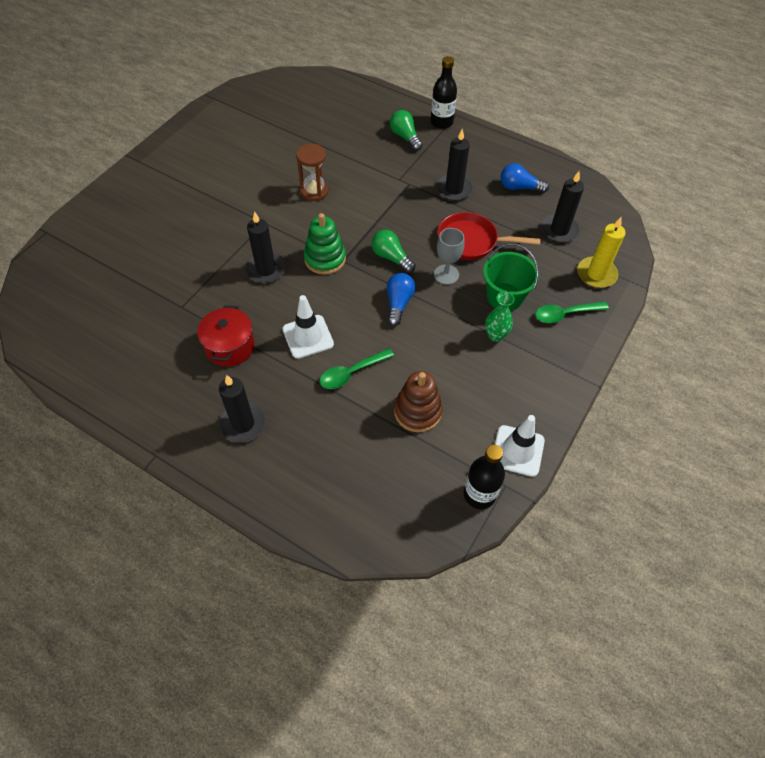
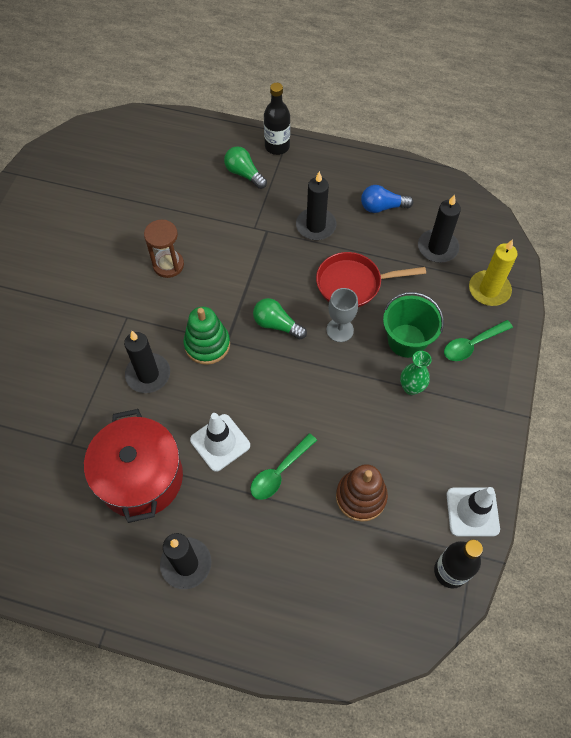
camera: 15 degrees left, 5 degrees up
(230, 346) = (141, 477): red pot -> red pot, size x1.55
(398, 303) = (302, 377): blue light bulb -> none

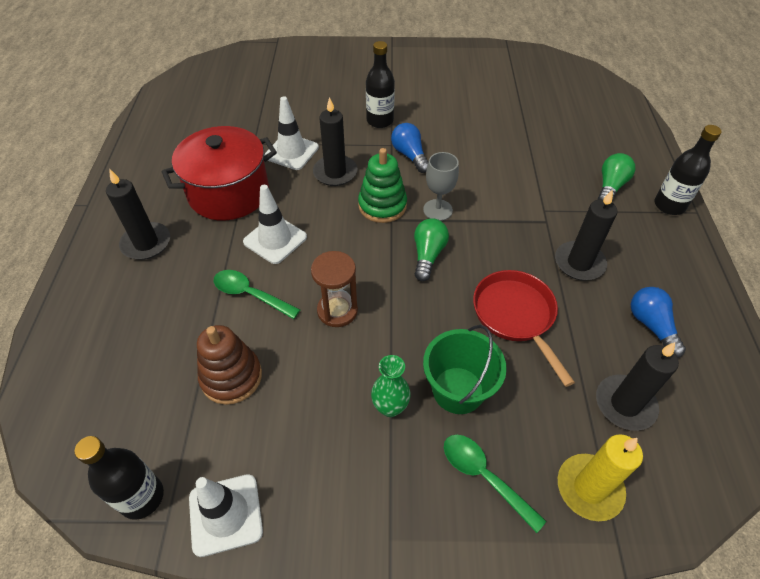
camera: 75 degrees right, 10 degrees down
(86, 318) = (380, 121): none -> black bottle
(101, 409) = (291, 152): none -> white traffic cone
(148, 305) = (410, 155): none -> blue light bulb
(168, 265) = (462, 157): brown hourglass -> brown hourglass (337, 310)
(340, 330) = (444, 314): grey goblet -> grey goblet (437, 210)

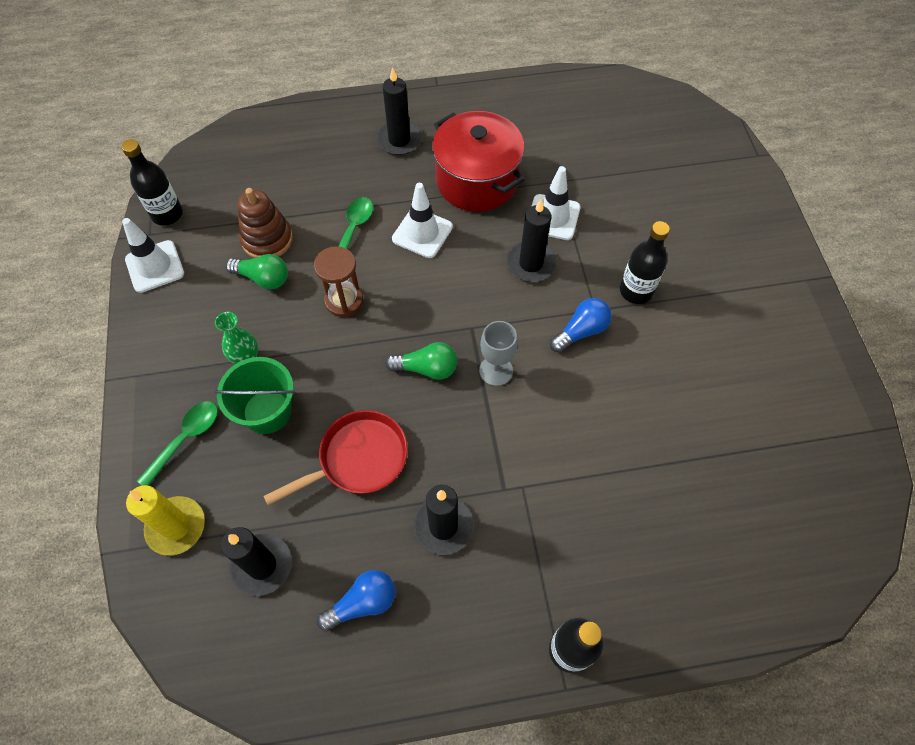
camera: 80 degrees right, 10 degrees up
(382, 205) = (490, 316): green stacking toy -> none
(610, 187) = (587, 571): green light bulb -> green light bulb (263, 278)

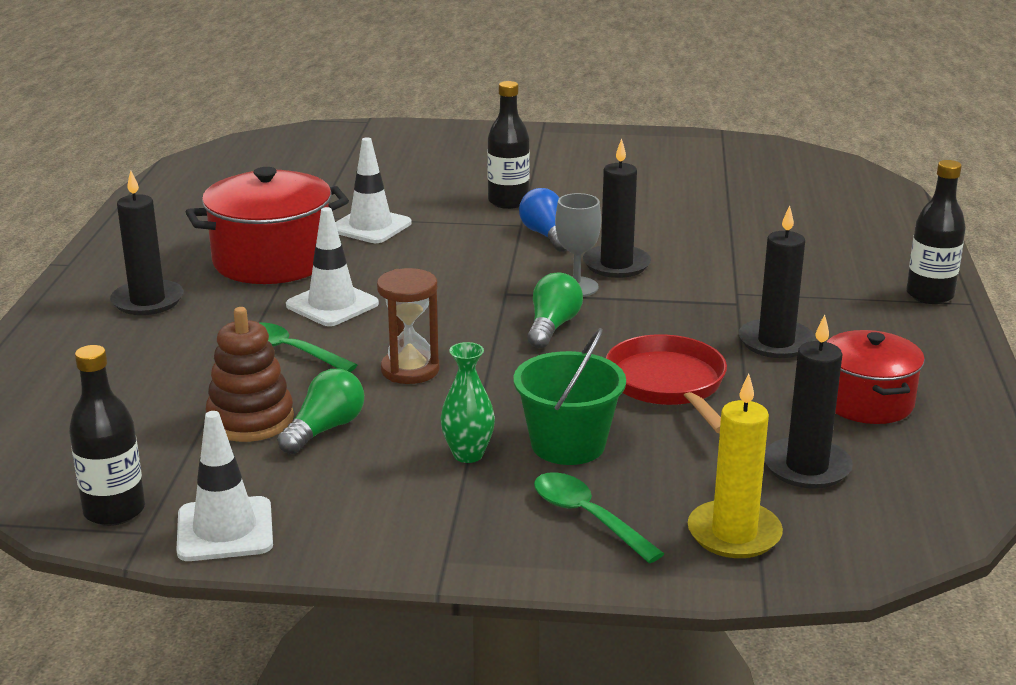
camera: 75 degrees left, 35 degrees down
(362, 603) = (867, 402): blue light bulb -> red pot
(531, 263) = (431, 248): black candle -> black candle (616, 265)

